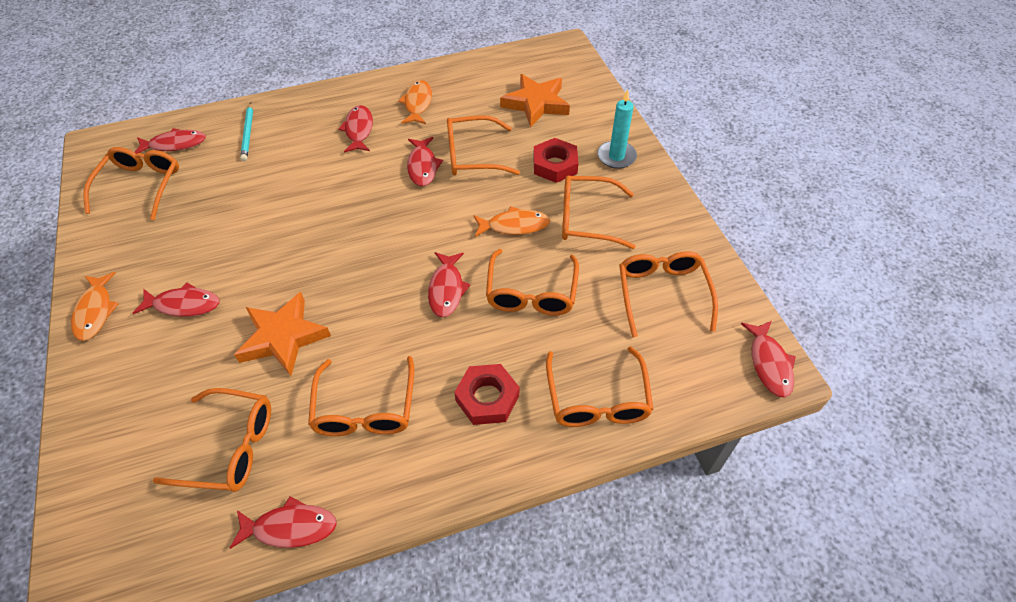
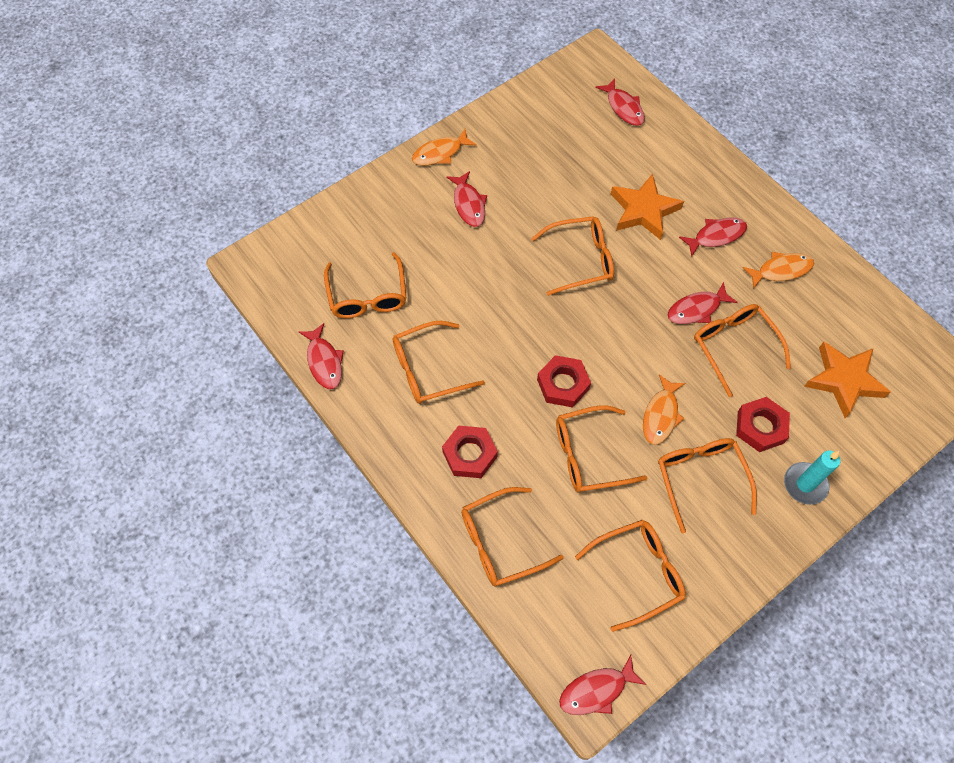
camera: 70 degrees right, 10 degrees up
(140, 186) = (567, 111): orange glasses -> orange glasses (580, 260)
(248, 133) = (664, 153): turquoise pencil -> none
(283, 337) = (467, 285): orange star -> orange star (643, 210)
(446, 289) = (563, 384): red fish -> red nut
(514, 225) = (661, 415): orange fish -> orange fish turned 45 degrees clockwise

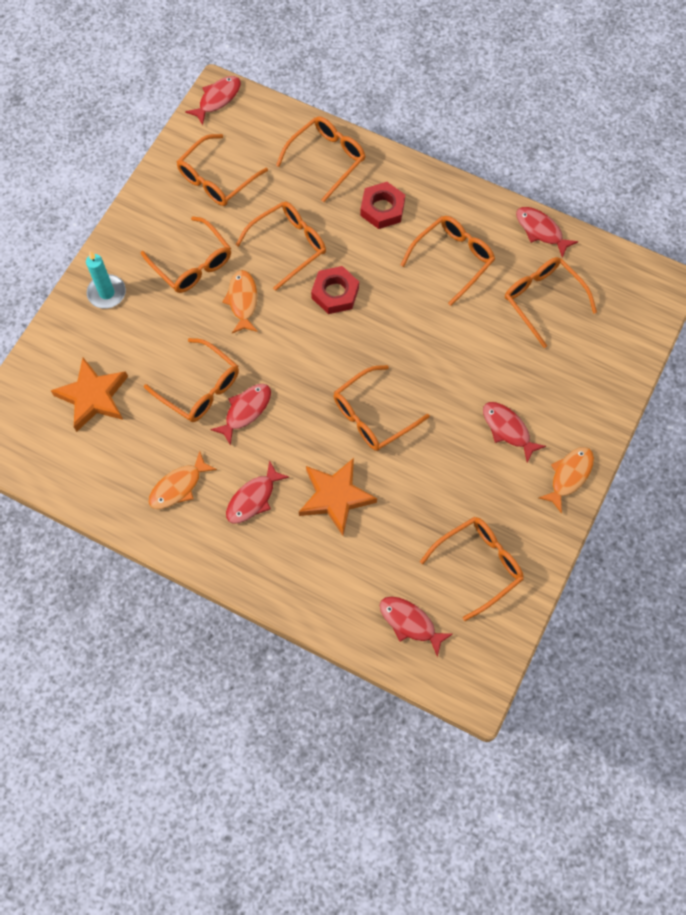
camera: 155 degrees right, 5 degrees up
(550, 123) = (478, 565): none -> orange glasses
(760, 427) = (156, 325): red nut -> none

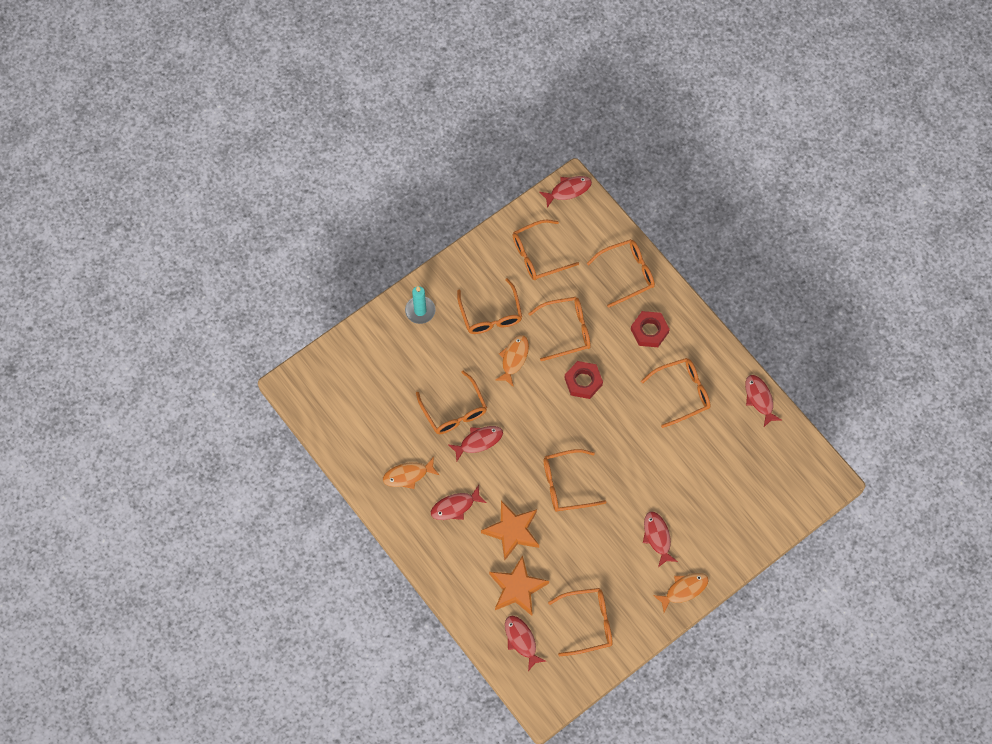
camera: 25 degrees right, 0 degrees up
(93, 397) = (378, 384): orange star -> orange star (517, 588)
(543, 300) = (733, 453): orange glasses -> none

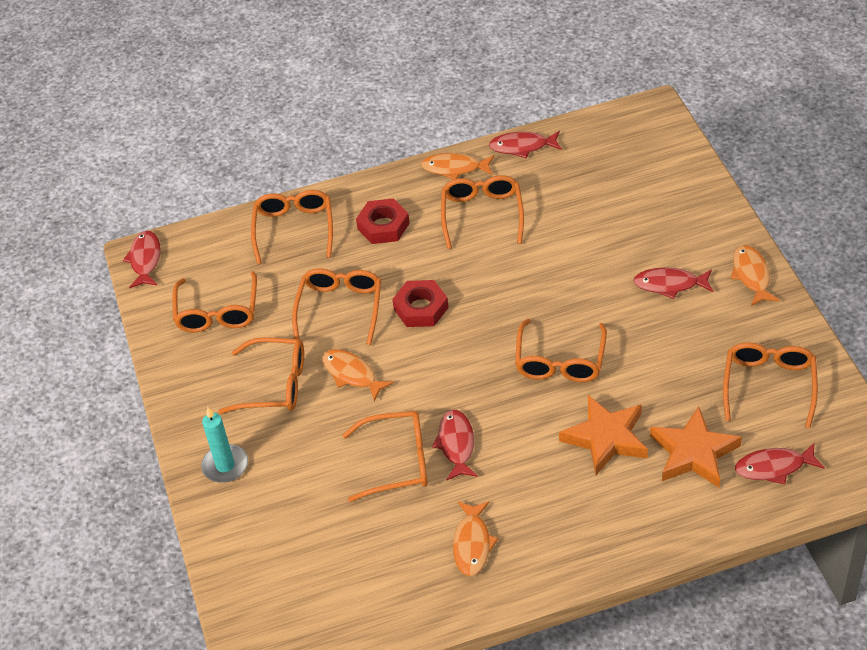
camera: 65 degrees left, 20 degrees down
(455, 506) = (544, 497): red fish -> none
(721, 359) = (455, 168): none -> orange fish

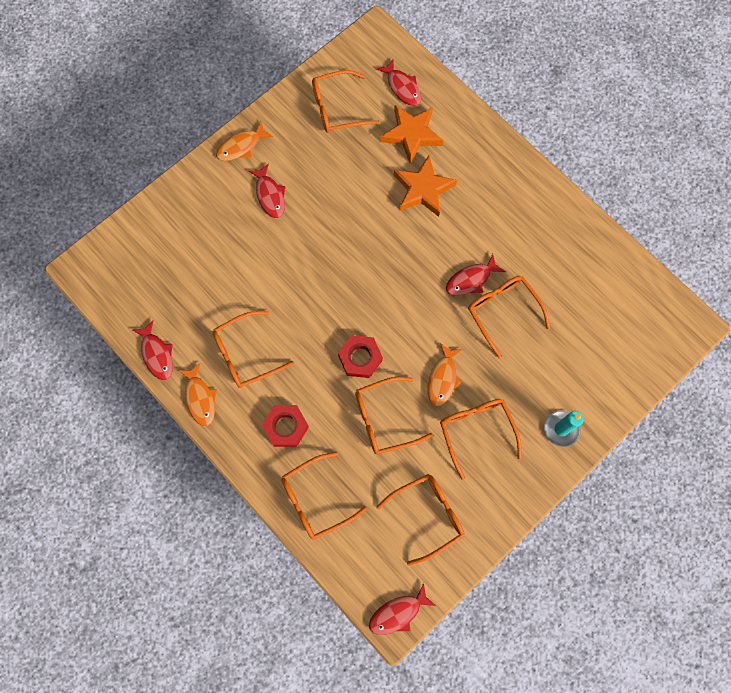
camera: 120 degrees left, 25 degrees up
(472, 544) = (542, 237): orange fish -> none
(560, 361) = (370, 241): orange glasses -> none

